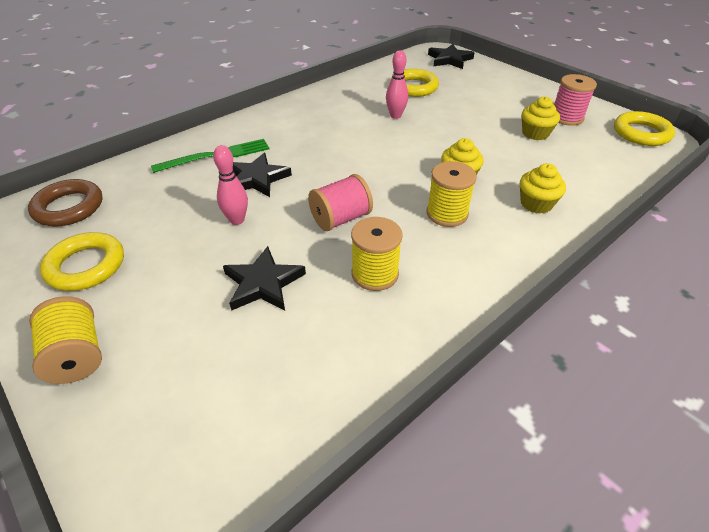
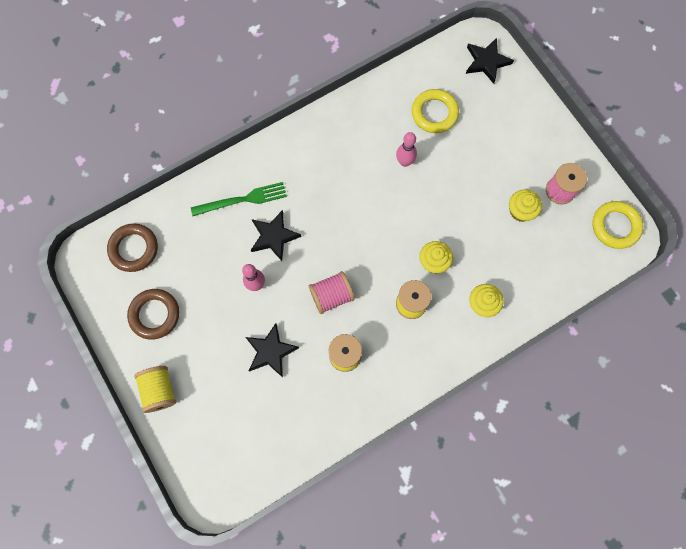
camera: 10 degrees right, 30 degrees up
(86, 266) = (154, 315): yellow ring -> brown ring

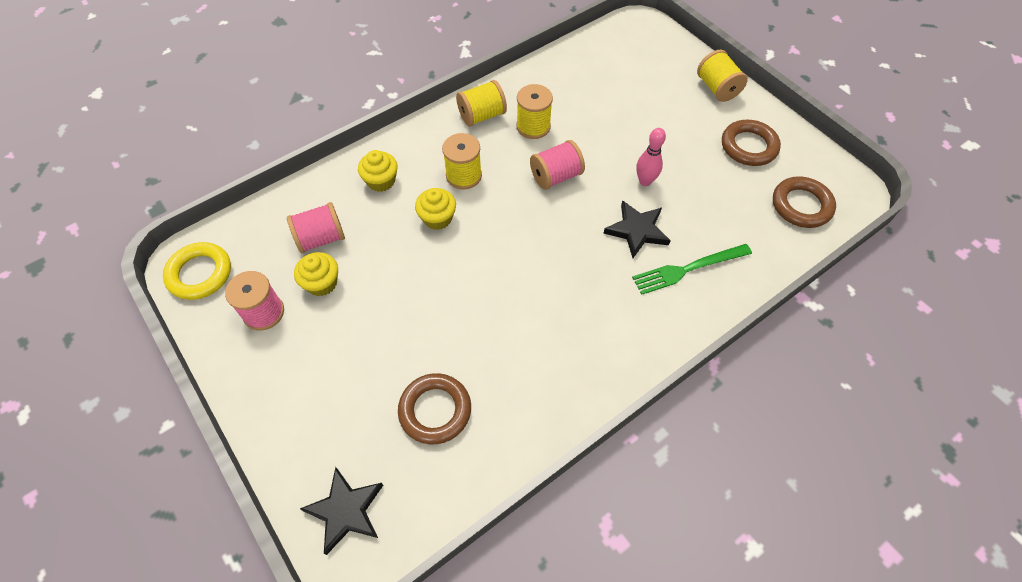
camera: 175 degrees right, 15 degrees down
(270, 351) = (613, 125): black star -> none
(392, 374) = (482, 115): none -> yellow spool
(404, 162) = (478, 334): pink bowling pin -> none
(434, 113) = (435, 410): yellow ring -> brown ring
(526, 250) = (321, 238): none -> pink spool

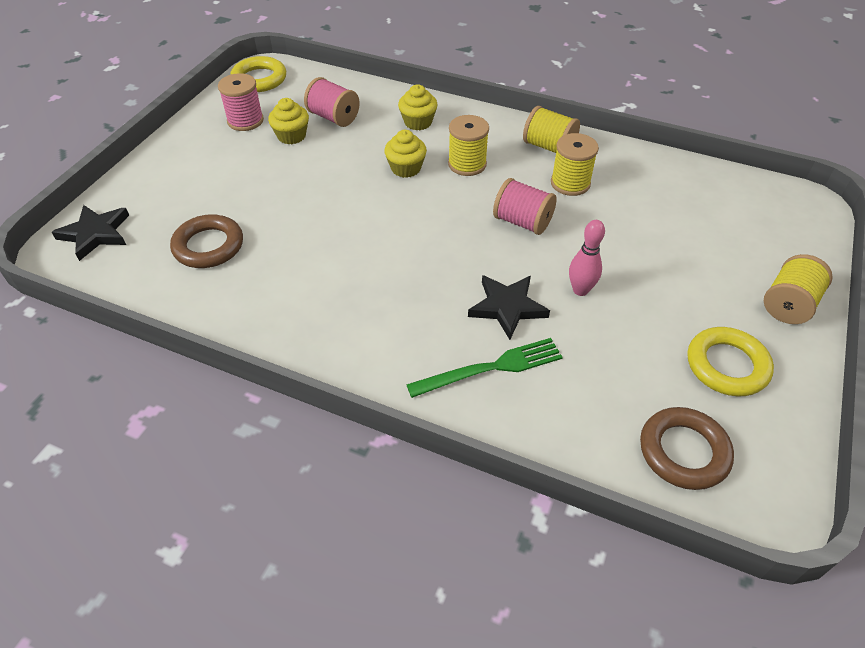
camera: 60 degrees right, 10 degrees down
(688, 269) = (491, 368): green fork -> green fork turned 120 degrees clockwise
(748, 146) = (727, 365): brown ring -> yellow ring

